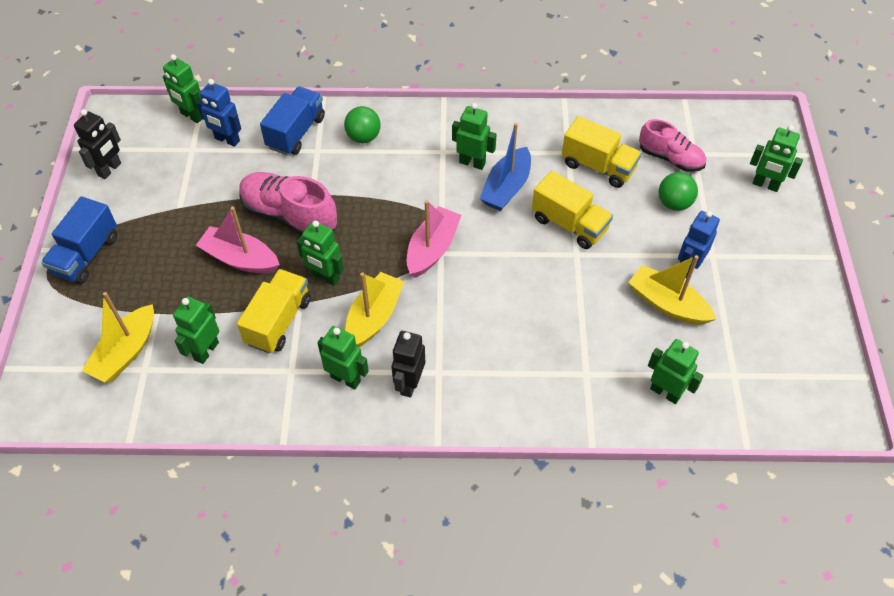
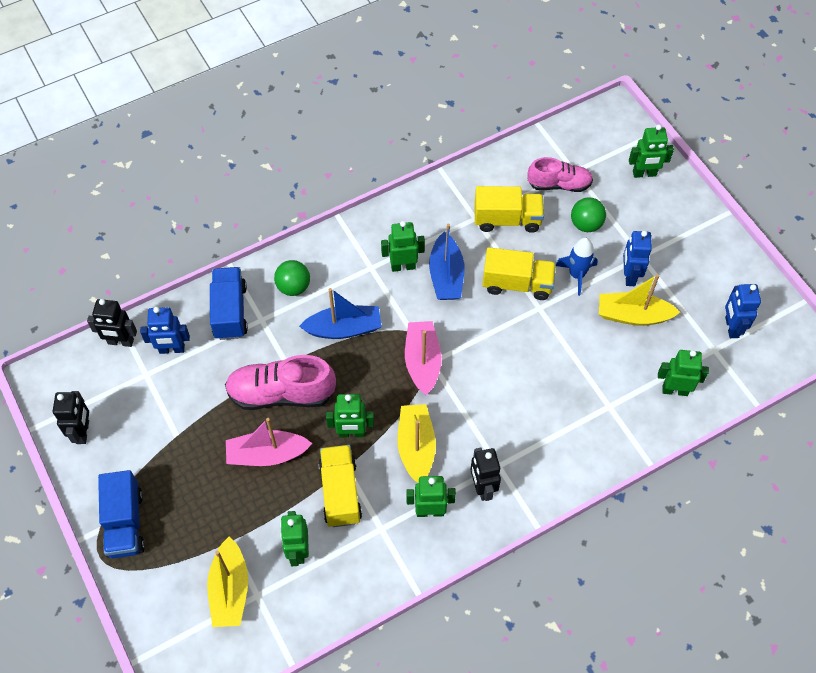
camera: 30 degrees left, 5 degrees up
(191, 116) = (120, 342): green robot -> black robot
(382, 189) = (344, 329): none -> blue boat
(634, 242) = (577, 275): none -> blue rocket
(767, 363) = (731, 327): none -> blue robot

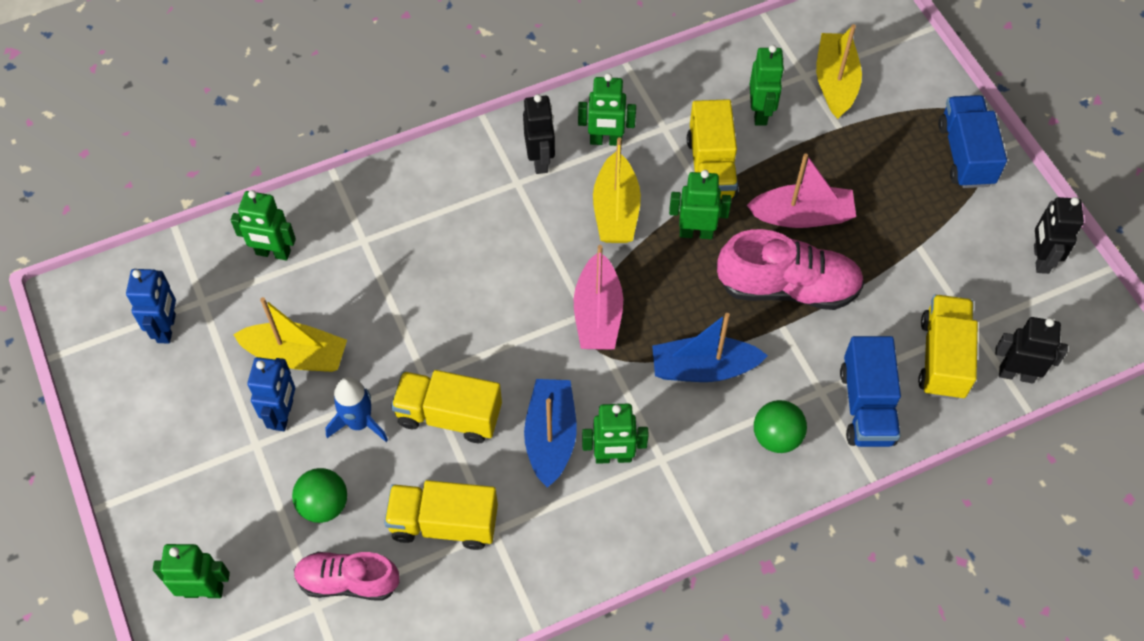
camera: 175 degrees left, 0 degrees up
(172, 349) = (942, 358): blue robot -> yellow truck

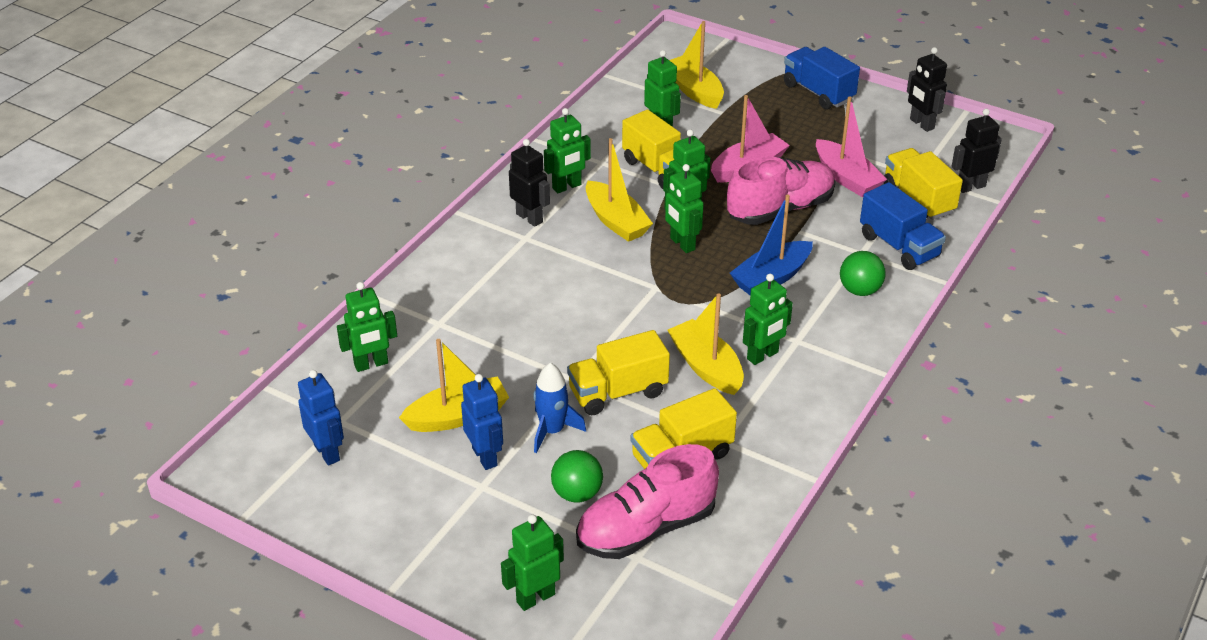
camera: 35 degrees left, 20 degrees down
(348, 581) = (646, 528): pink shoe -> pink shoe, size x1.52
(551, 437) = (706, 367): blue boat -> yellow boat
(597, 314) = (665, 283): pink boat -> pink boat (846, 178)
(654, 275) = (682, 244): none -> green robot

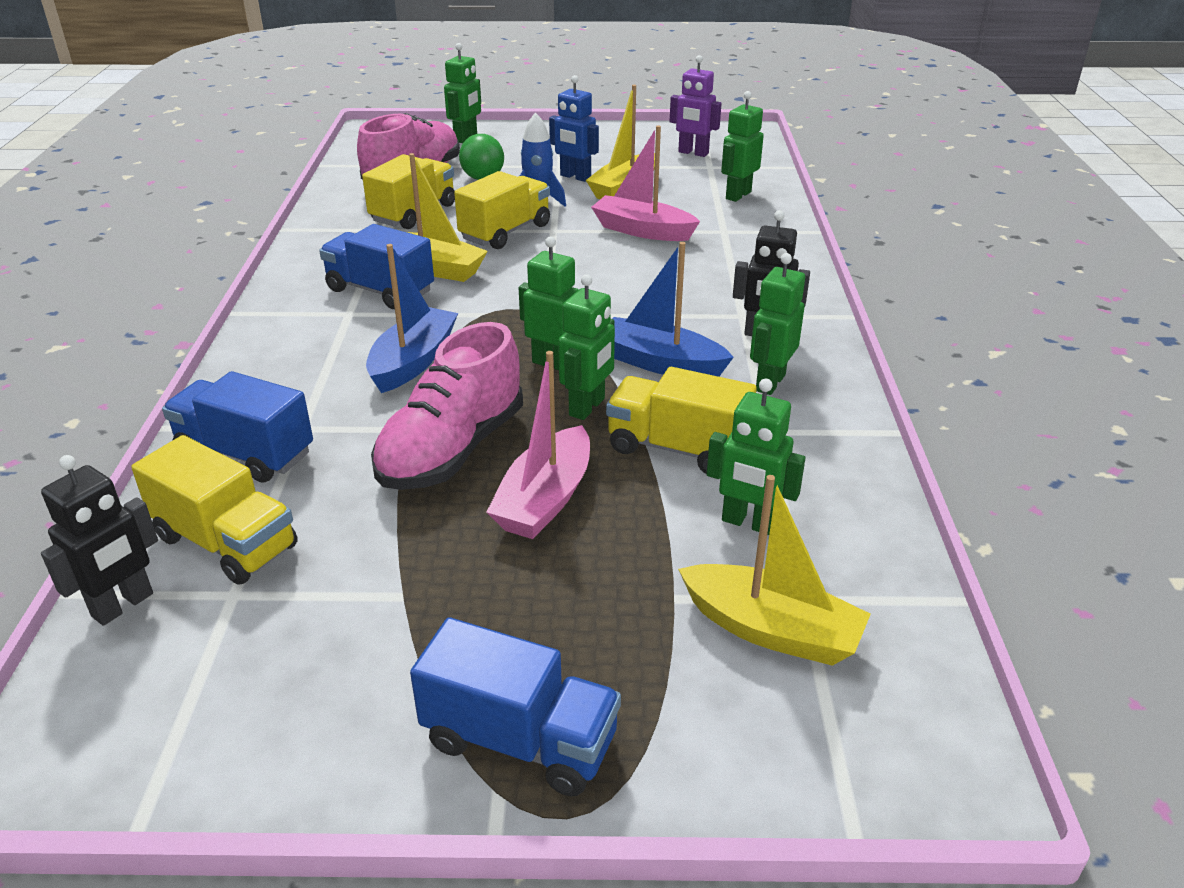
camera: 150 degrees right, 5 degrees down
(327, 452) = (693, 153): blue robot -> purple robot
(616, 221) = (660, 363): yellow boat -> blue boat
(763, 356) = (380, 291): green robot -> blue truck
(846, 178) = (368, 540): pink boat -> pink boat (642, 230)
(860, 290) = (289, 381): green ball -> none
(921, 124) = (246, 738): black robot -> none

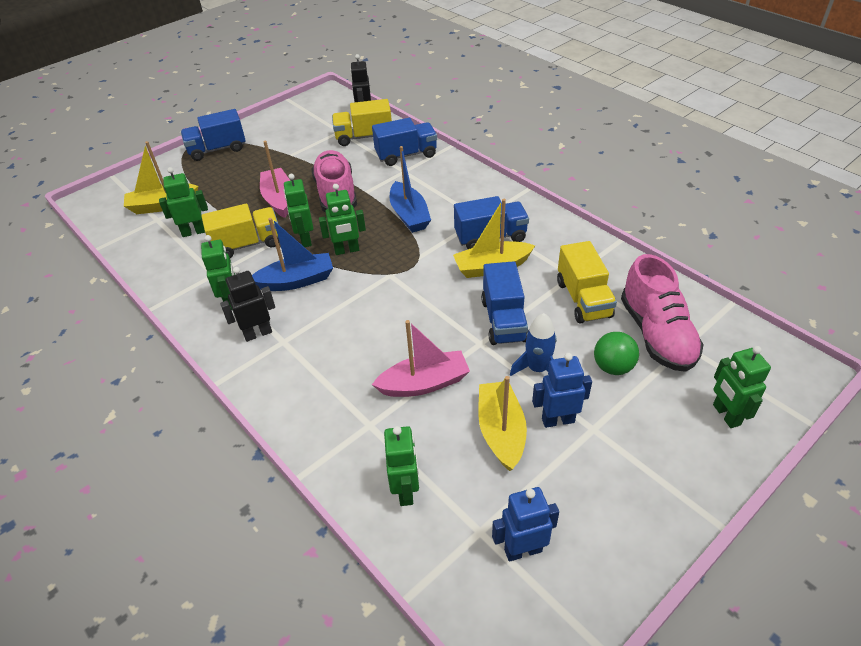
camera: 140 degrees right, 10 degrees up
(505, 232) = (504, 320): yellow truck -> blue truck
(693, 153) = (523, 550): purple robot -> blue robot

